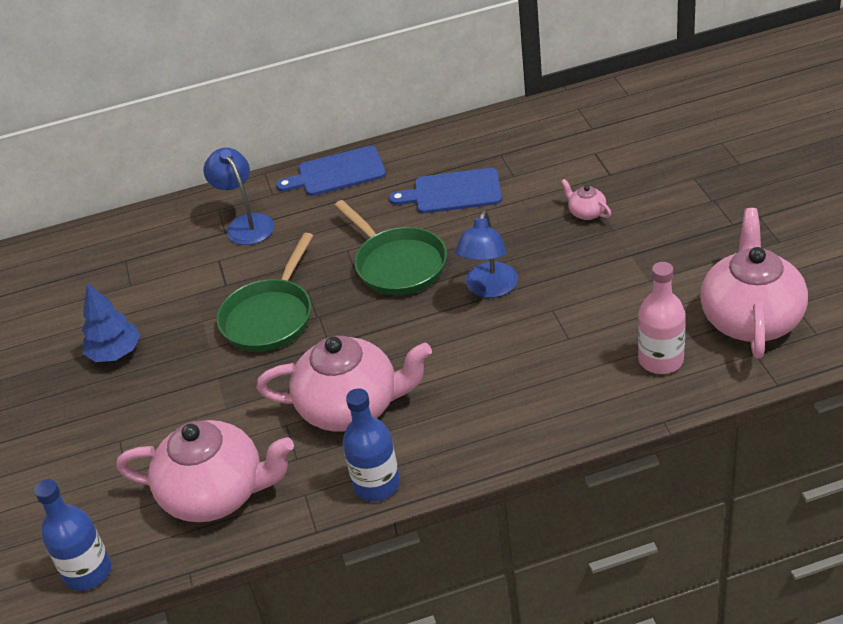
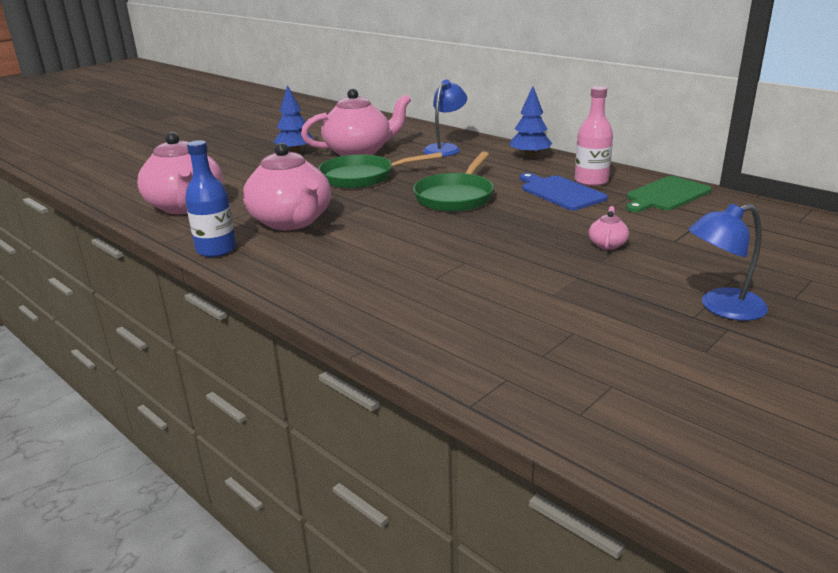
camera: 55 degrees right, 15 degrees down
(88, 572) = (107, 194): blue bottle -> none
(337, 173) = (529, 156): blue cutting board -> blue tree
(489, 288) = (464, 232): blue lamp -> blue lamp (721, 307)
(518, 134) = (666, 195): none -> green cutting board
(661, 360) = (446, 327): pink bottle -> pink bottle (591, 181)
(751, 319) = (558, 363): pink teapot -> pink teapot (359, 152)

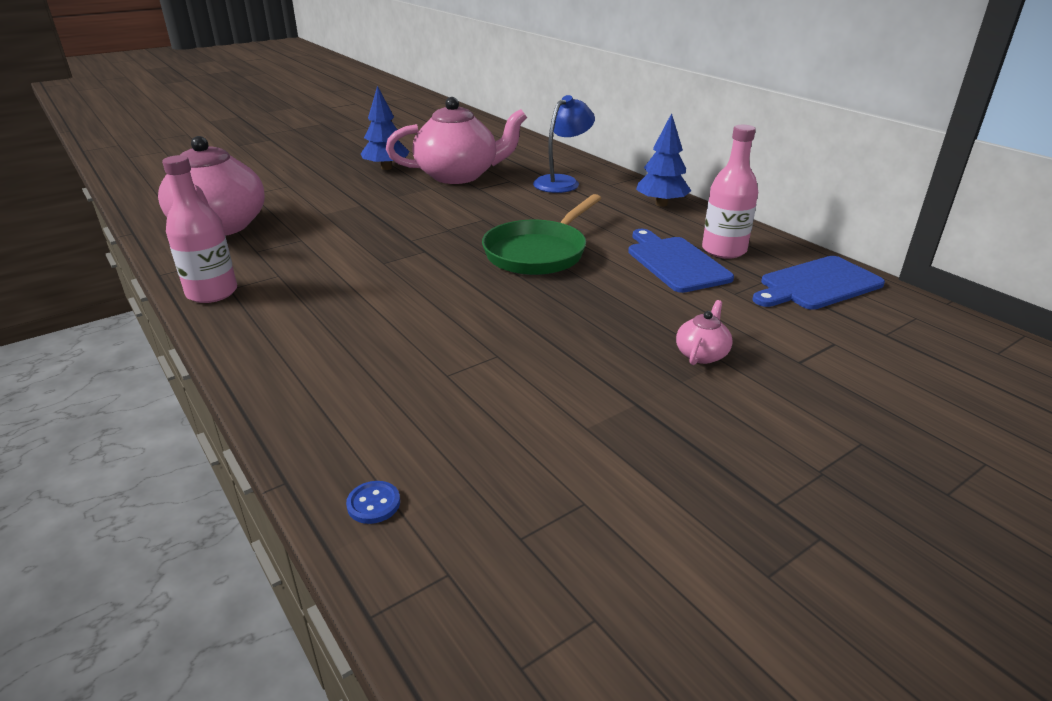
camera: 10 degrees right, 5 degrees up
(216, 250) = (212, 293): blue bottle -> pink bottle
(291, 221) = (323, 263): pink teapot -> none
(362, 177) = (442, 211): green pan -> none
(433, 352) = (373, 504): none -> blue button
(666, 195) = (817, 284): green cutting board -> blue cutting board
(721, 307) = (825, 494): blue lamp -> none

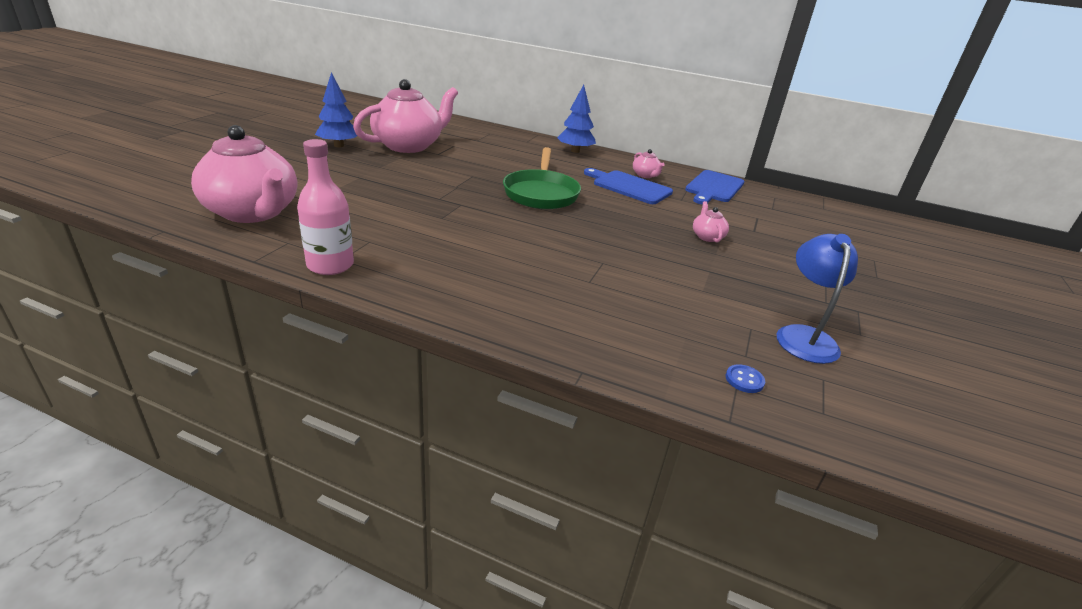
camera: 35 degrees left, 0 degrees up
(373, 504) = (651, 365): blue button -> blue button (744, 380)
(562, 182) = (492, 143): blue lamp -> blue lamp (804, 336)
(724, 250) = (645, 175): pink bottle -> pink teapot

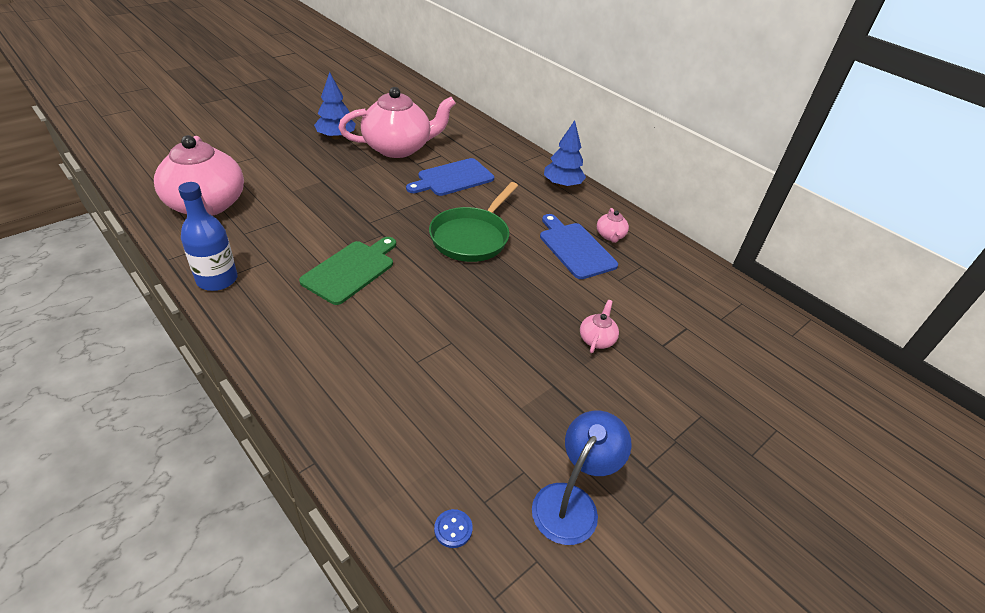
camera: 25 degrees right, 10 degrees up
(330, 265) = (217, 279): pink bottle -> blue bottle
(460, 233) = (351, 270): none -> green cutting board
(714, 187) = (676, 271): blue cutting board -> blue cutting board (453, 178)

